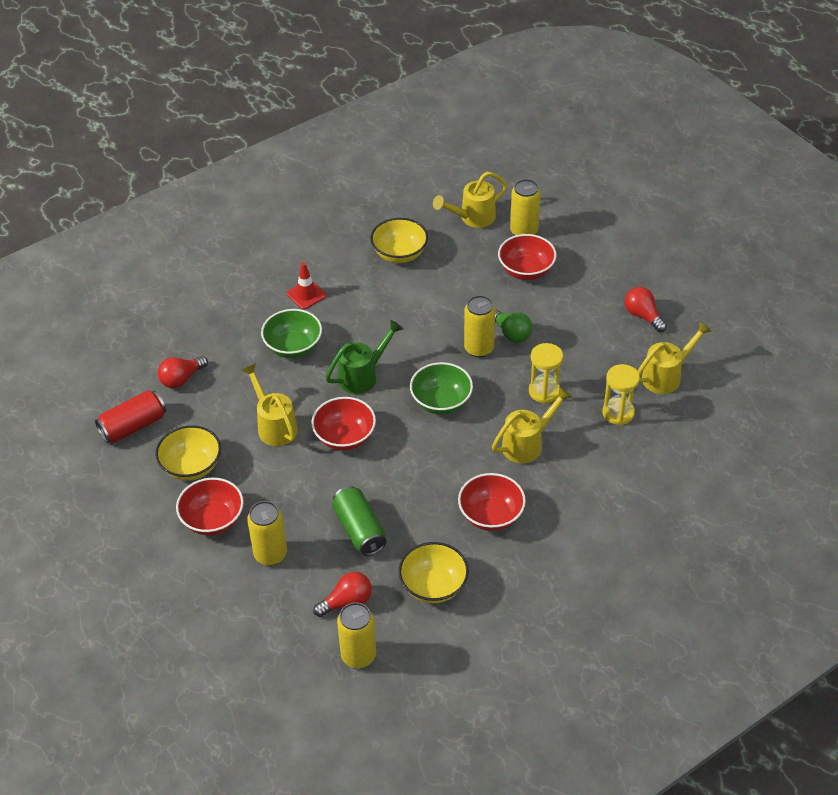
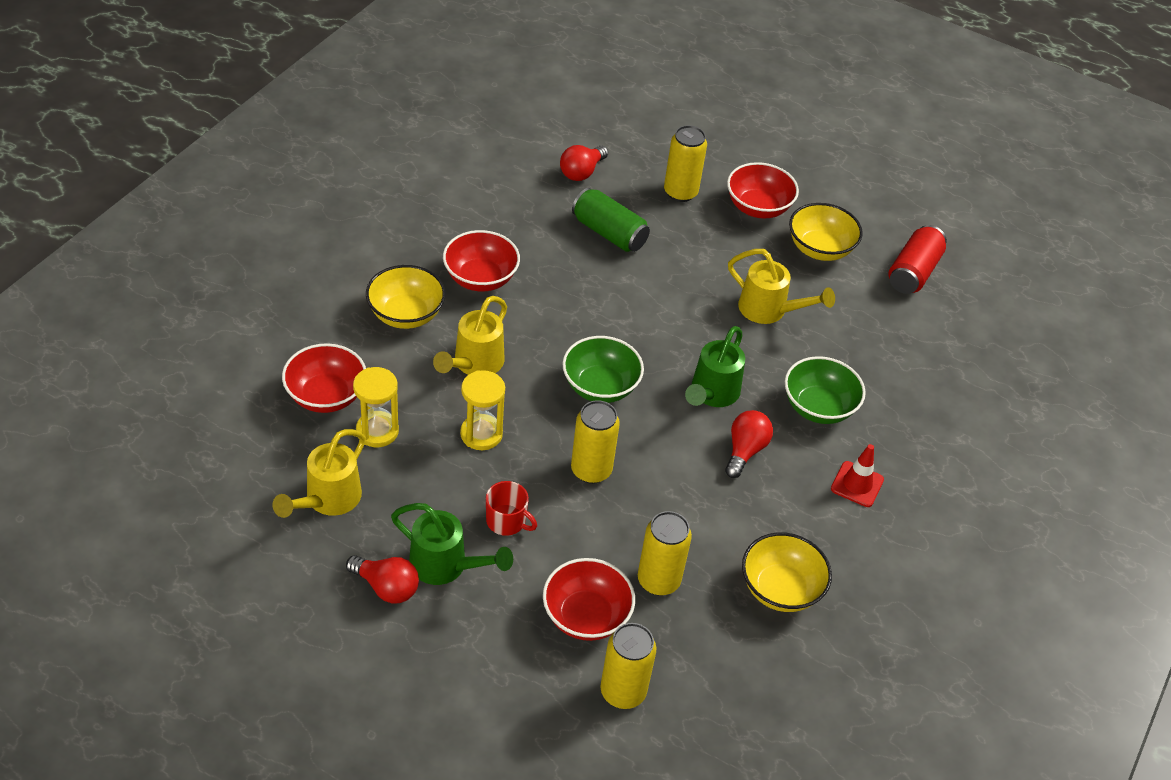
camera: 150 degrees right, 0 degrees up
(181, 379) = (910, 334): red light bulb -> red light bulb (745, 451)
(345, 437) = (684, 318): red bowl -> red bowl (326, 396)
(358, 656) = (545, 136): yellow can -> yellow can (658, 580)
(433, 586) = (507, 203): yellow bowl -> yellow bowl (406, 314)
(473, 218) = (714, 694): yellow watering can -> none
(511, 333) = (559, 505): green light bulb -> none
(551, 333) = (506, 521): none -> red mug
(601, 318) = (446, 566): none -> green watering can

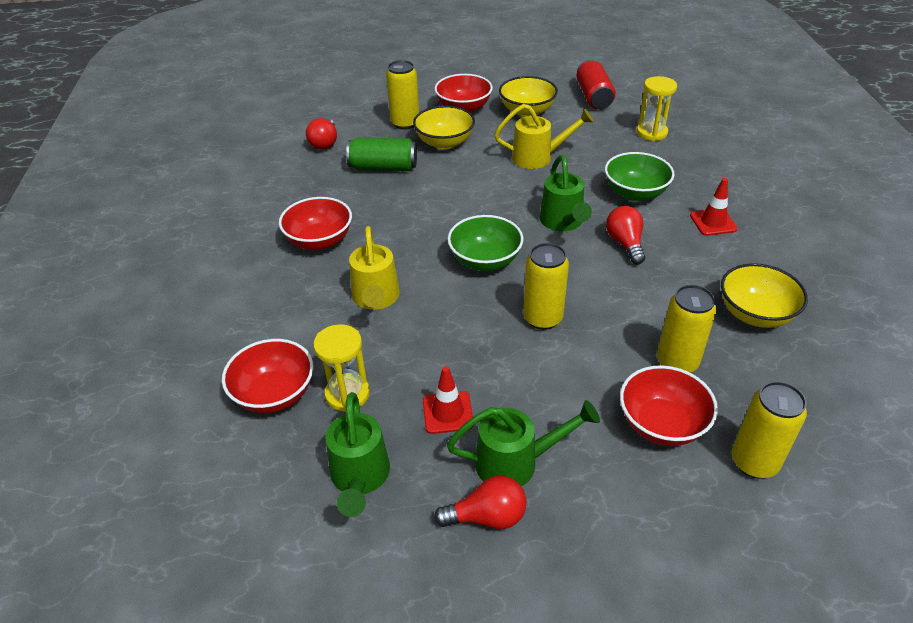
camera: 30 degrees left, 5 degrees down
(328, 500) = (360, 478): yellow watering can -> green watering can
(406, 314) = (284, 296): yellow bowl -> yellow bowl (444, 143)
(435, 495) = (447, 412): none -> red traffic cone
(481, 434) = (434, 344): yellow hourglass -> yellow hourglass (651, 133)
(506, 521) = (524, 394): red mug -> none

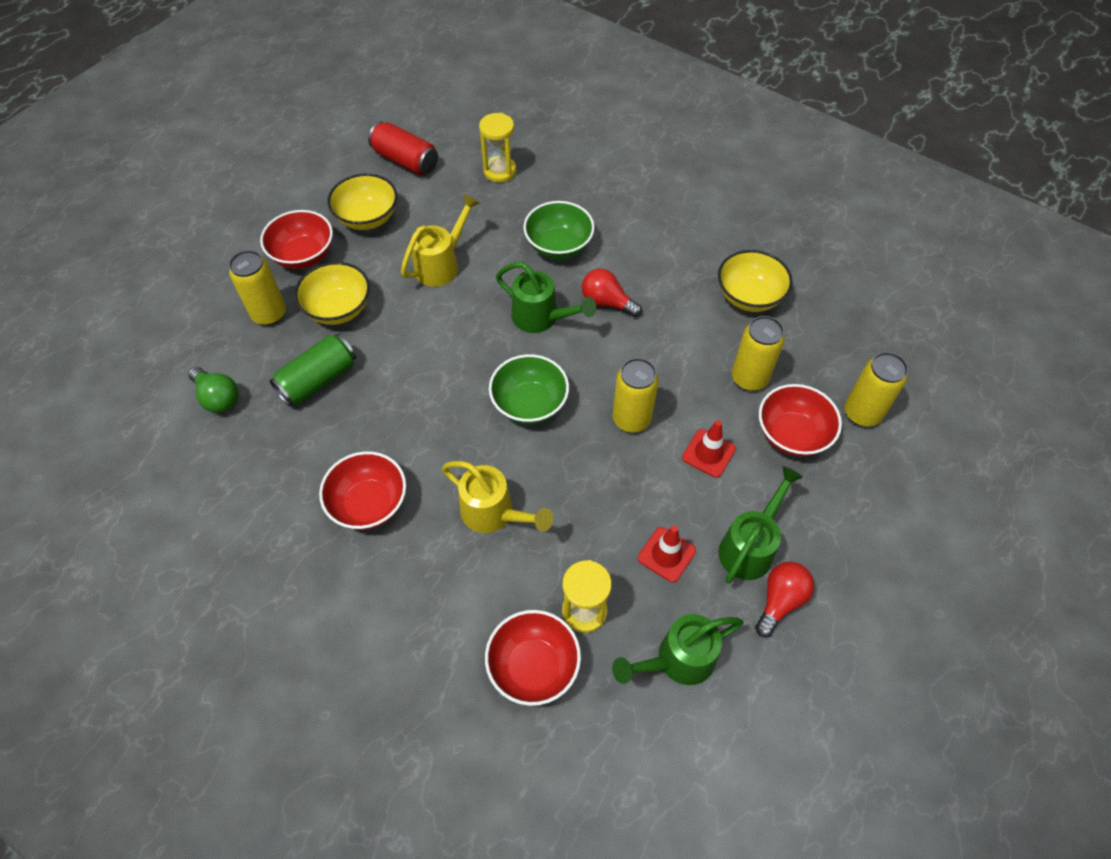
camera: 50 degrees left, 15 degrees up
(325, 143) = (218, 398): red light bulb -> green light bulb
(360, 478) = (677, 660): green watering can -> green watering can turned 120 degrees clockwise
(713, 222) = (641, 233): red traffic cone -> red traffic cone (708, 453)

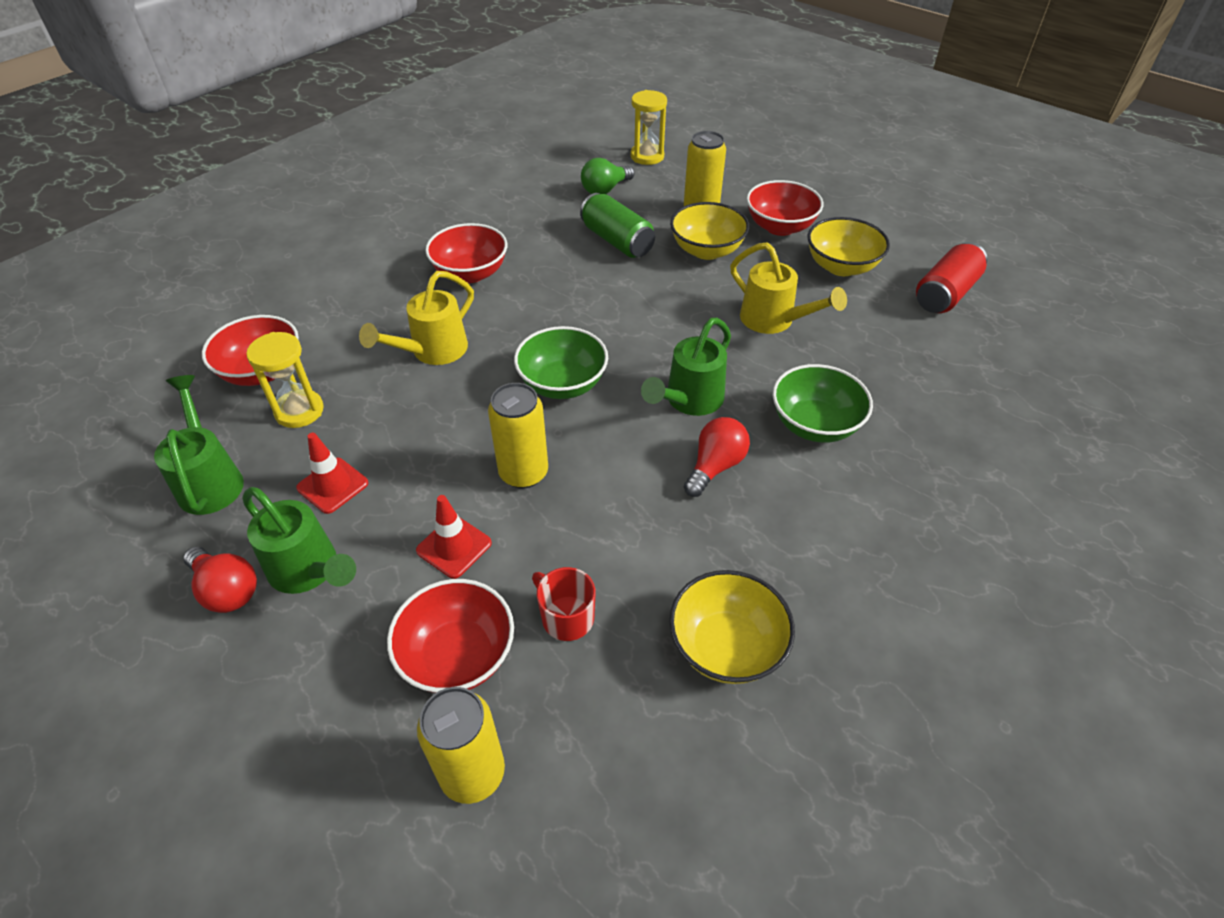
camera: 95 degrees right, 10 degrees down
(499, 171) = (948, 374): yellow hourglass -> yellow hourglass (647, 156)
(749, 378) = (566, 617): yellow can -> red mug

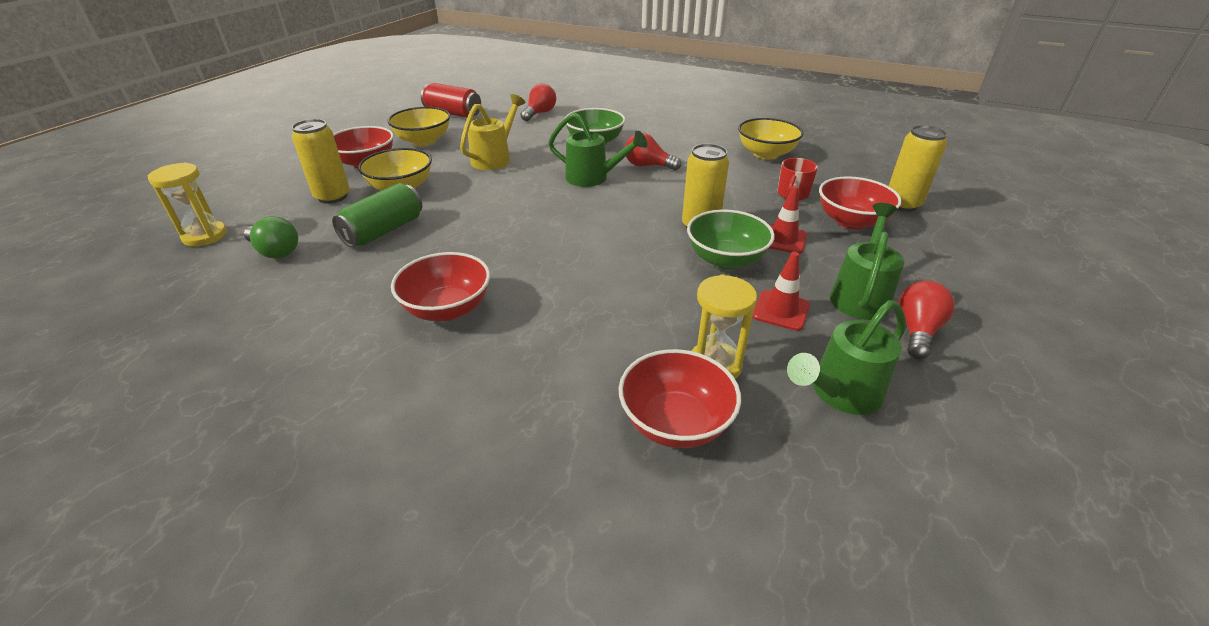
camera: 105 degrees left, 10 degrees down
(433, 351) = (587, 301): yellow watering can -> none
(562, 384) = (599, 226): green bowl -> green bowl (725, 259)
(946, 381) = (539, 113): none -> red light bulb

